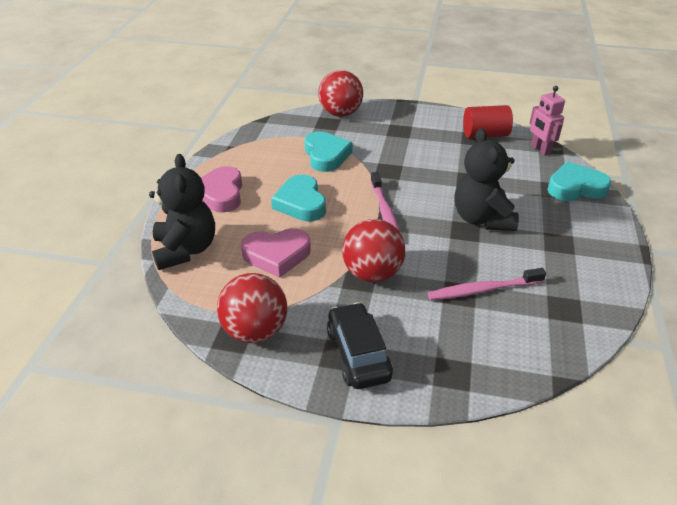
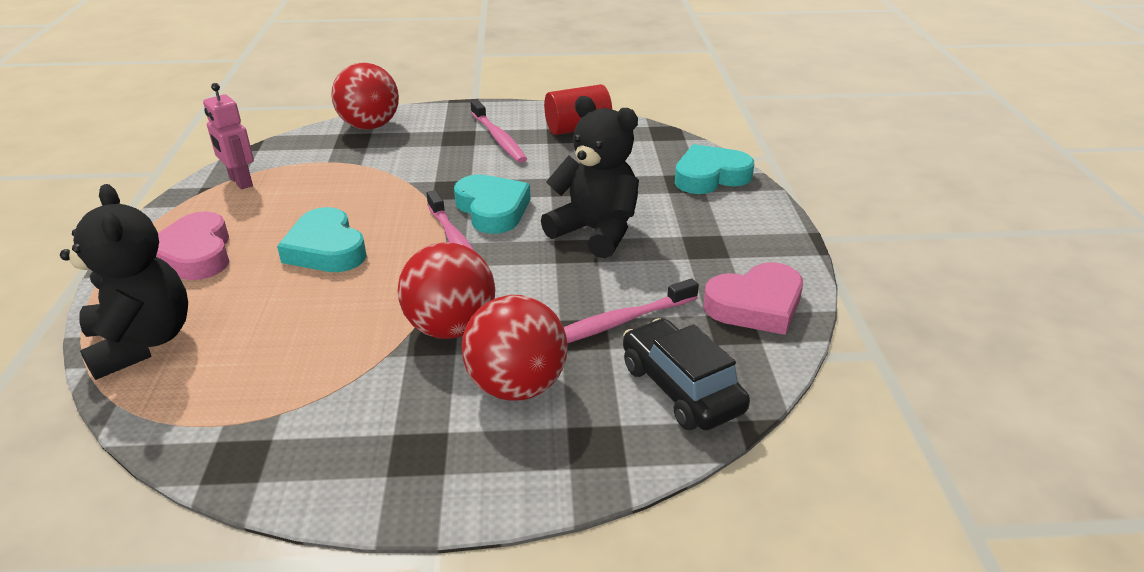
camera: 15 degrees left, 5 degrees down
(255, 331) = (274, 443): red ball -> red ball (516, 386)
(276, 255) = (297, 326): pink heart -> pink heart (756, 305)
(326, 155) = (356, 181): turquoise heart -> turquoise heart (492, 209)
(358, 354) = (447, 447): black car -> black car (681, 388)
(427, 135) = (498, 138): none -> pink toothbrush
(482, 219) = (595, 232): black teddy bear -> black teddy bear turned 150 degrees clockwise
(540, 150) = (654, 138): pink robot -> pink robot (240, 182)

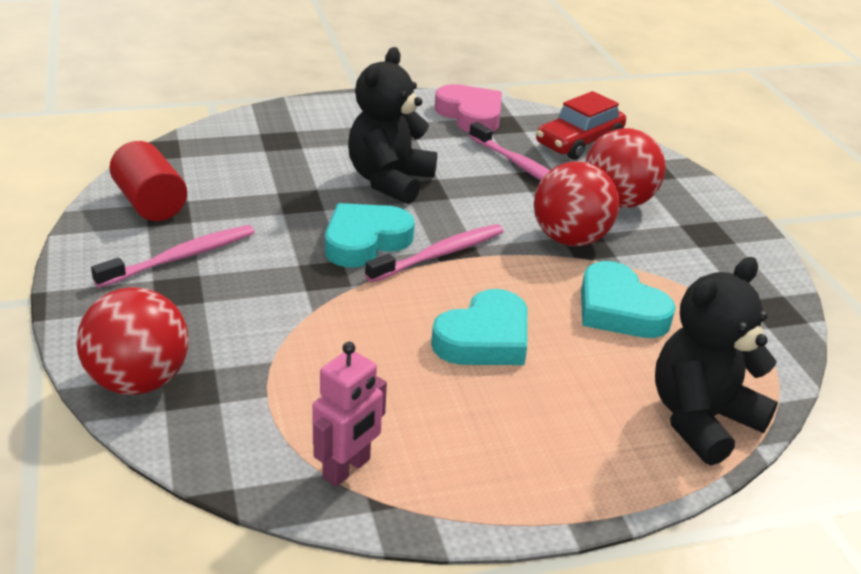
camera: 105 degrees left, 0 degrees up
(195, 254) = (539, 443): pink heart -> none
(681, 388) = (579, 142): black car -> red car
(710, 176) = (265, 127): turquoise heart -> turquoise heart (619, 309)

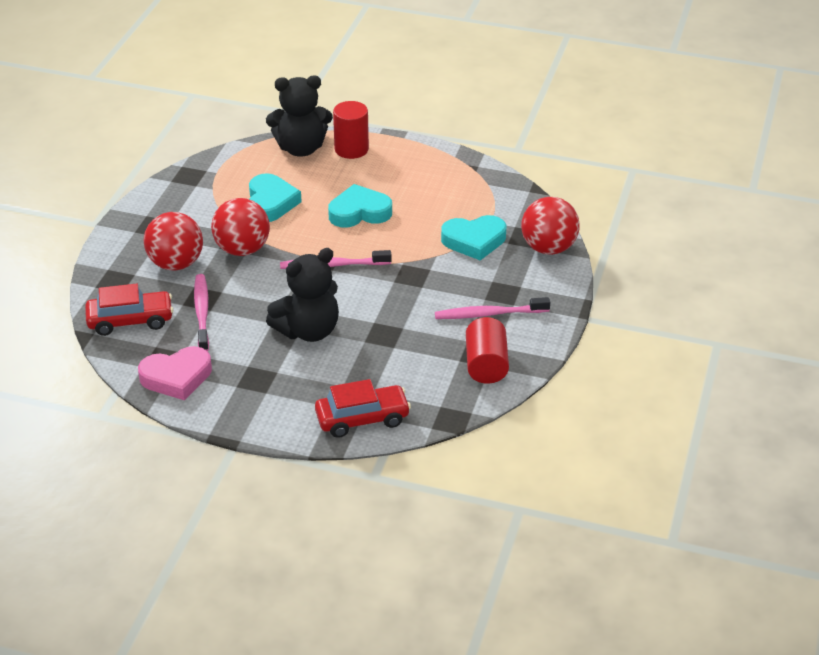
camera: 145 degrees left, 5 degrees up
(256, 129) = (362, 418): none -> red car
(347, 469) = (476, 182): pink robot -> none
(365, 241) = (369, 289): turquoise heart -> turquoise heart (474, 241)
(470, 115) = (177, 377): pink heart -> pink heart turned 105 degrees counterclockwise
(625, 452) = (351, 149): none -> red cylinder

